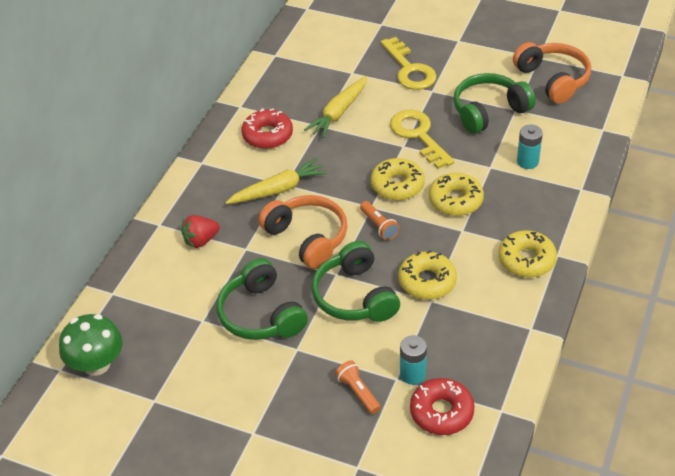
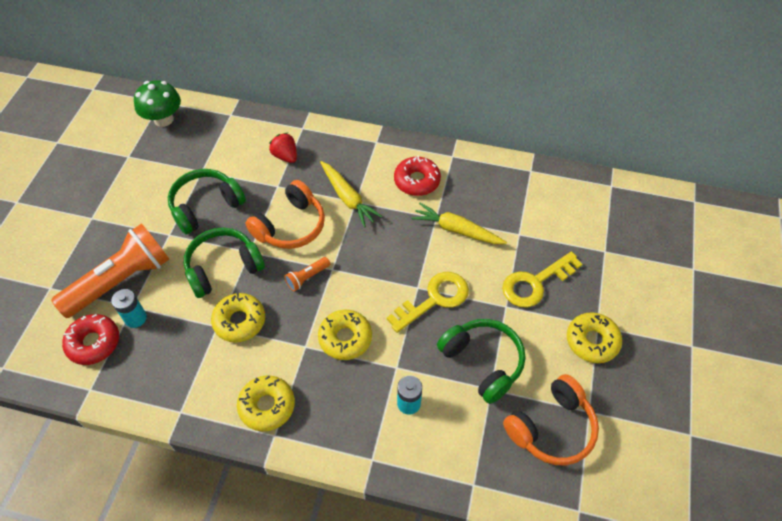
camera: 80 degrees right, 10 degrees up
(358, 392) = (121, 281): orange flashlight -> orange flashlight, size x2.38
(397, 185) = (361, 287): yellow donut -> yellow donut (592, 341)

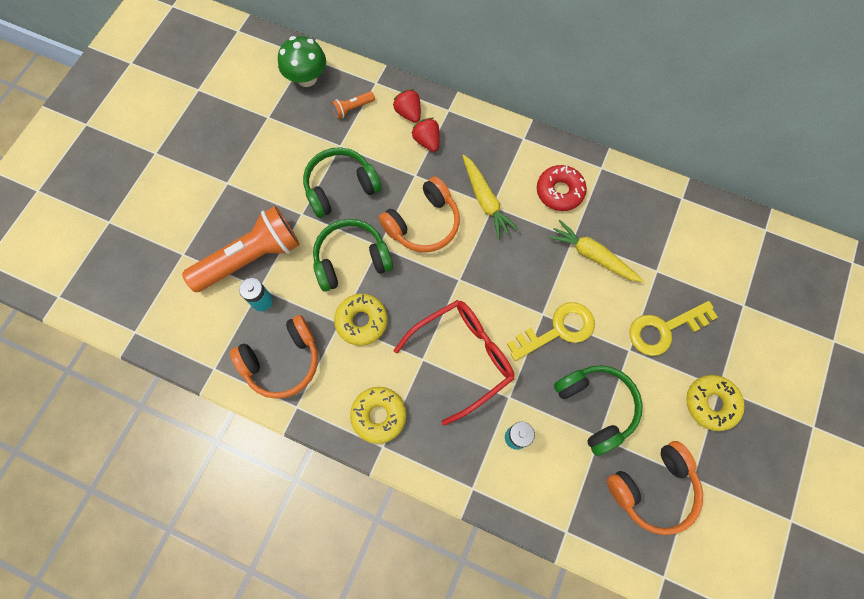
camera: 10 degrees right, 15 degrees up
(94, 343) = (220, 320): red donut -> none
(162, 371) = (282, 361): none -> orange headphones
(265, 135) = (408, 113): none -> red strawberry
(307, 277) = (433, 284): orange flashlight -> orange flashlight (352, 108)
(345, 338) = (463, 357): yellow donut -> red glasses

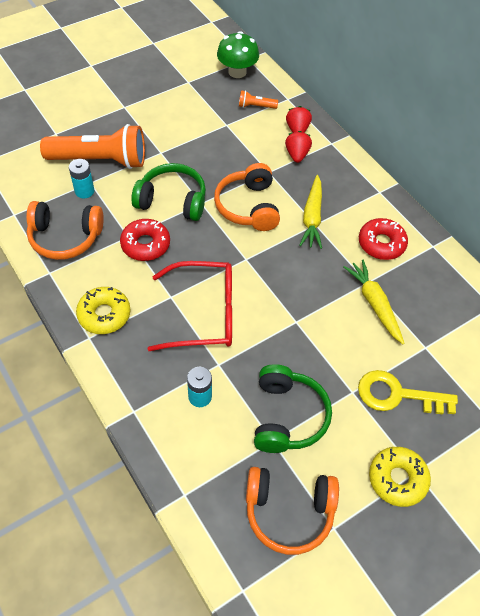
camera: 30 degrees right, 15 degrees down
(340, 187) = (204, 151): green headphones -> none
(361, 321) = (145, 244): yellow donut -> red donut
(423, 224) = (248, 206): orange headphones -> orange headphones turned 90 degrees clockwise
(558, 330) = (300, 340): yellow key -> none

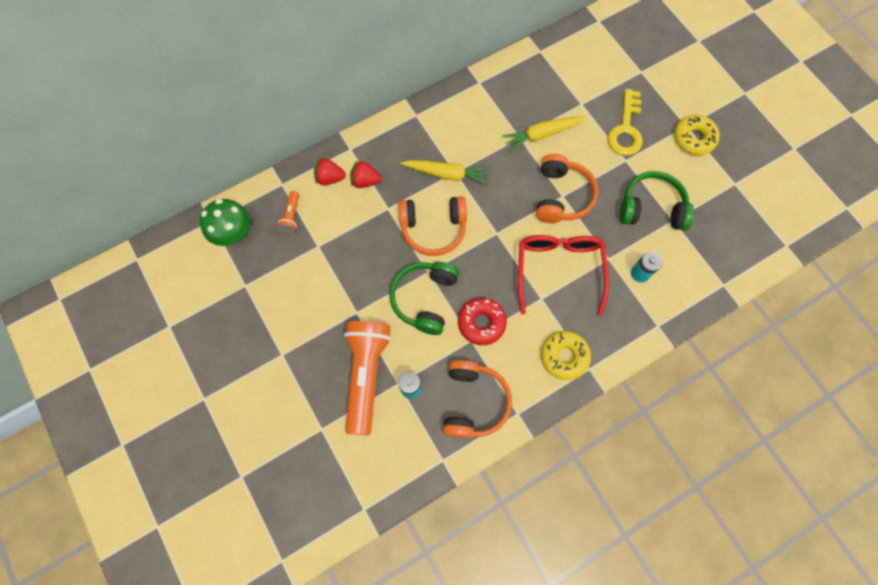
camera: 85 degrees left, 15 degrees up
(289, 512) = (727, 212): orange headphones -> orange headphones (561, 196)
(381, 243) = (477, 121): red donut -> none

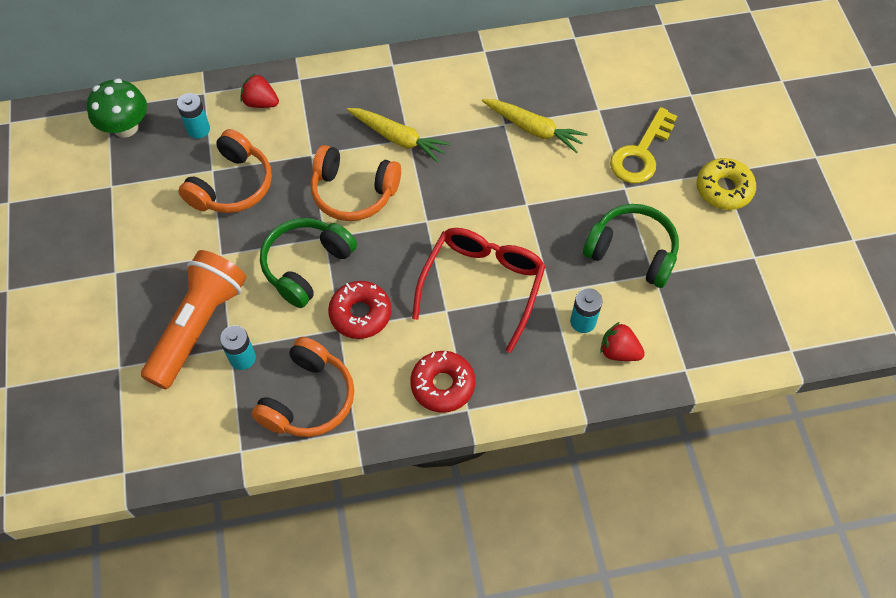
camera: 20 degrees right, 10 degrees down
(291, 216) = (198, 129): orange flashlight -> turquoise battery
(365, 181) = (299, 118): red strawberry -> red strawberry (618, 351)
(542, 134) = (533, 129): yellow carrot -> yellow carrot turned 150 degrees counterclockwise
(561, 196) = (525, 204): orange headphones -> orange headphones (232, 185)
(564, 356) = (442, 385): yellow donut -> red donut

